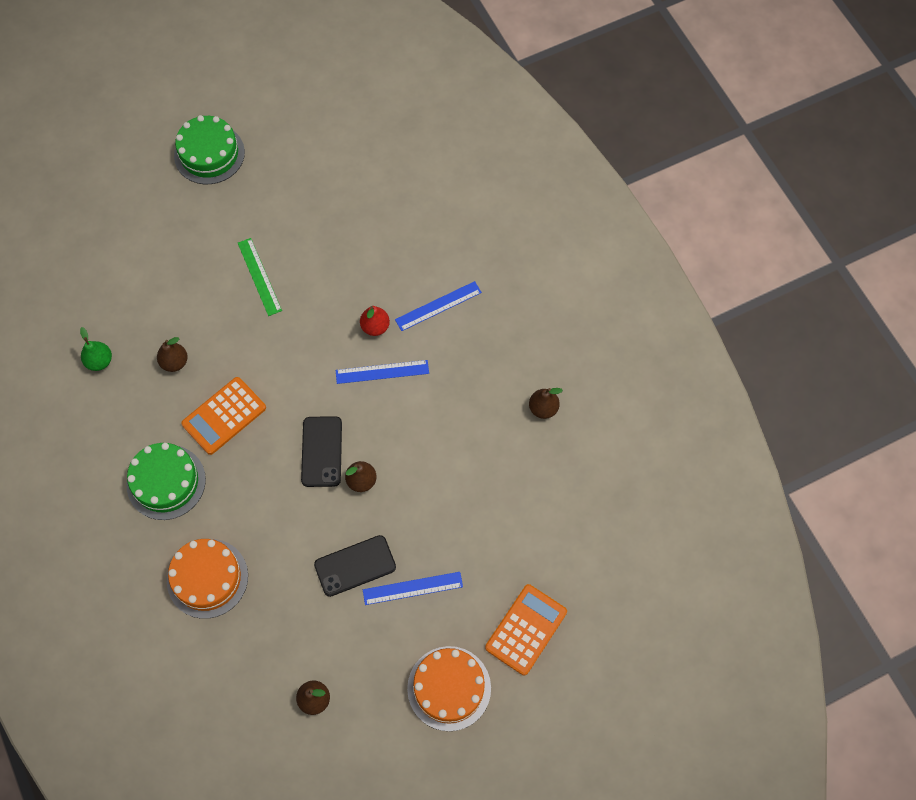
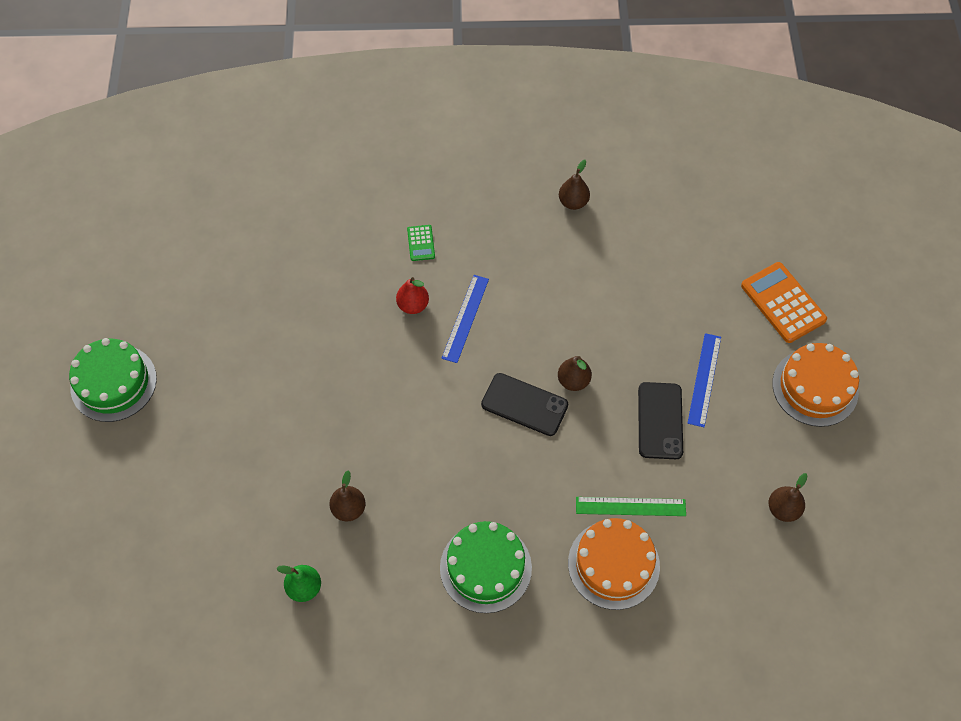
camera: 65 degrees left, 5 degrees down
(224, 416) = (438, 482): orange calculator -> none
(259, 276) = (294, 388): green ruler -> green ruler (630, 506)
(438, 306) = (421, 243): blue ruler -> green calculator

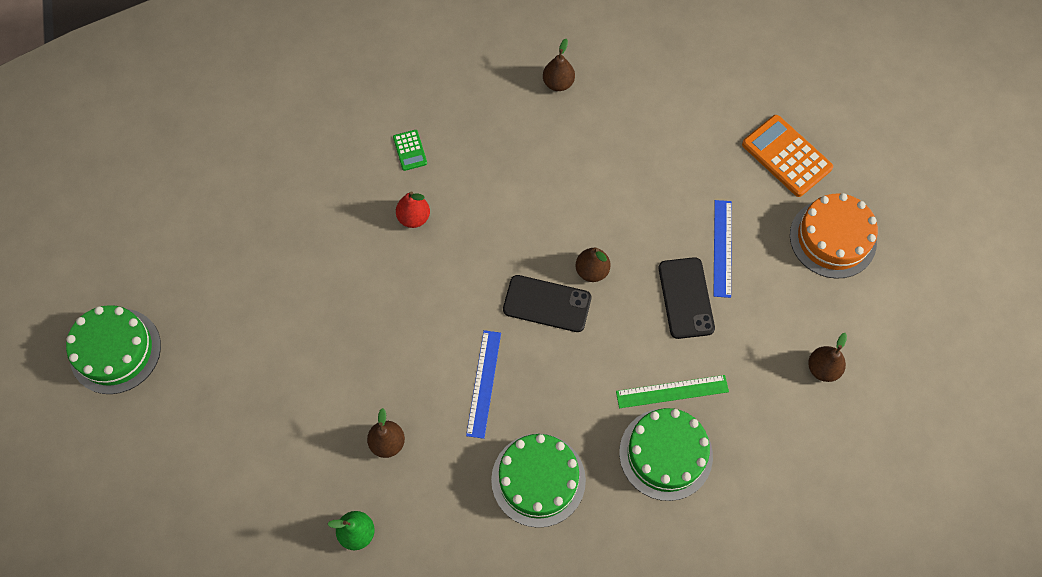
camera: 10 degrees left, 5 degrees up
(465, 318) = (470, 222): blue ruler -> blue ruler (483, 383)
(613, 564) = (665, 454): orange cake -> green cake

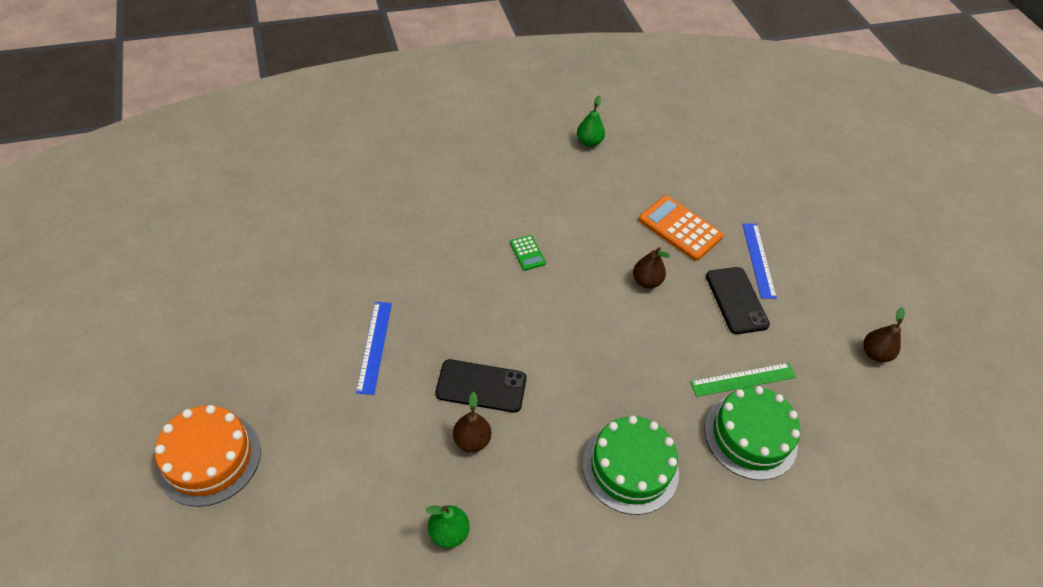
camera: 10 degrees left, 15 degrees down
(115, 351) = (182, 367): green cake -> none
(410, 150) = (465, 192): green calculator -> green calculator (527, 253)
(414, 217) = (475, 244): red pear -> none
(483, 383) = (561, 380): blue ruler -> blue ruler (374, 346)
(547, 303) = (610, 309): black phone -> black phone (481, 386)
(558, 83) = (589, 142): brown pear -> green pear
(786, 156) = (794, 190): orange calculator -> orange calculator (680, 228)
(832, 238) = (851, 250): orange cake -> orange cake (209, 458)

